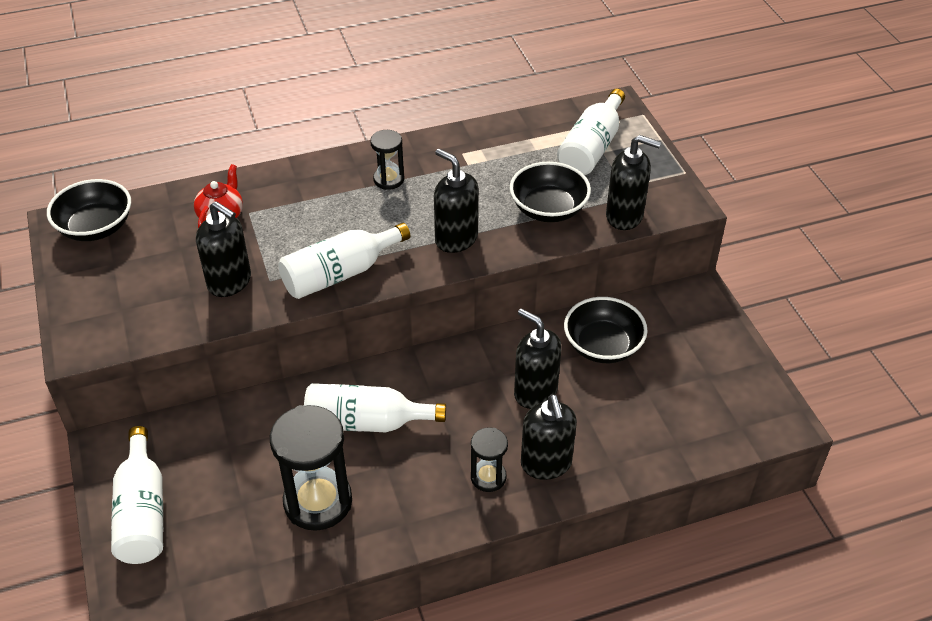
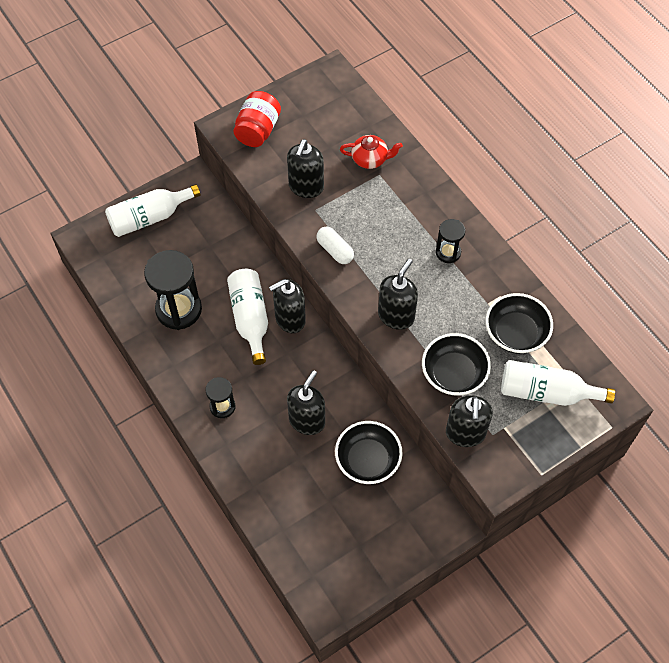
camera: 75 degrees right, 15 degrees up
(96, 227) = (333, 92): black bowl -> black bowl (515, 333)
(108, 313) = (258, 130): none -> red jar
(340, 274) = (335, 250): white bottle -> white capsule
(546, 464) = (243, 442): black soap dispenser -> black soap dispenser (290, 319)

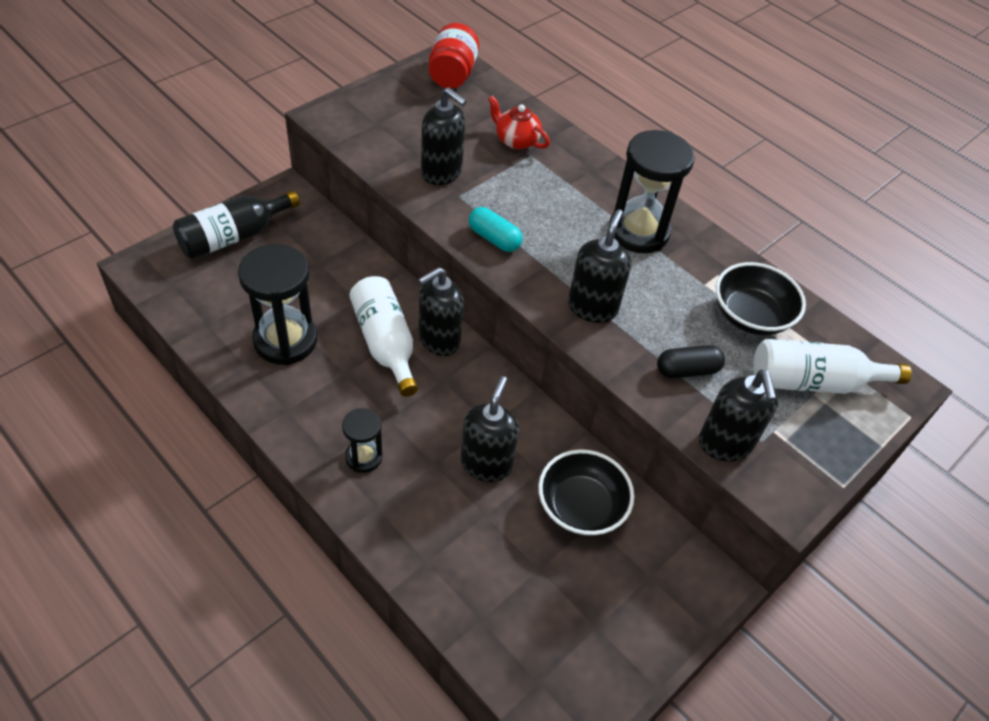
camera: 15 degrees left, 10 degrees down
(150, 217) = (234, 236): white bottle -> black bottle
(258, 130) = (369, 117): red jar -> red jar (452, 74)
(306, 187) = (442, 173): black soap dispenser -> black soap dispenser turned 60 degrees counterclockwise
(335, 250) = (494, 238): white capsule -> turquoise capsule
(370, 159) = (516, 140): red teapot -> red teapot turned 135 degrees counterclockwise
(448, 252) = (638, 232): black hourglass -> black hourglass, size x1.88
(453, 374) = (687, 370): black bowl -> black capsule

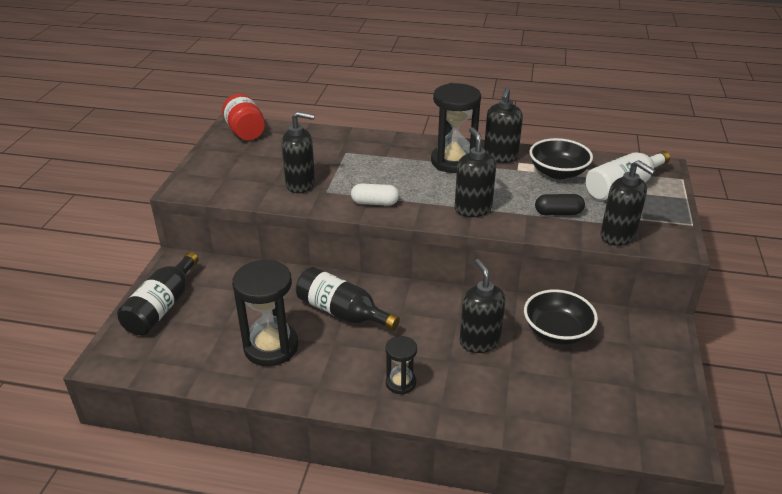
camera: 30 degrees left, 15 degrees down
(385, 343) = (342, 312): white bottle -> black bottle
(439, 340) = (374, 292): black soap dispenser -> black soap dispenser (500, 157)
(494, 238) = (375, 203): turquoise capsule -> white capsule
(516, 140) = (327, 149): red teapot -> none
(687, 370) = (558, 213): black capsule -> black capsule turned 45 degrees clockwise

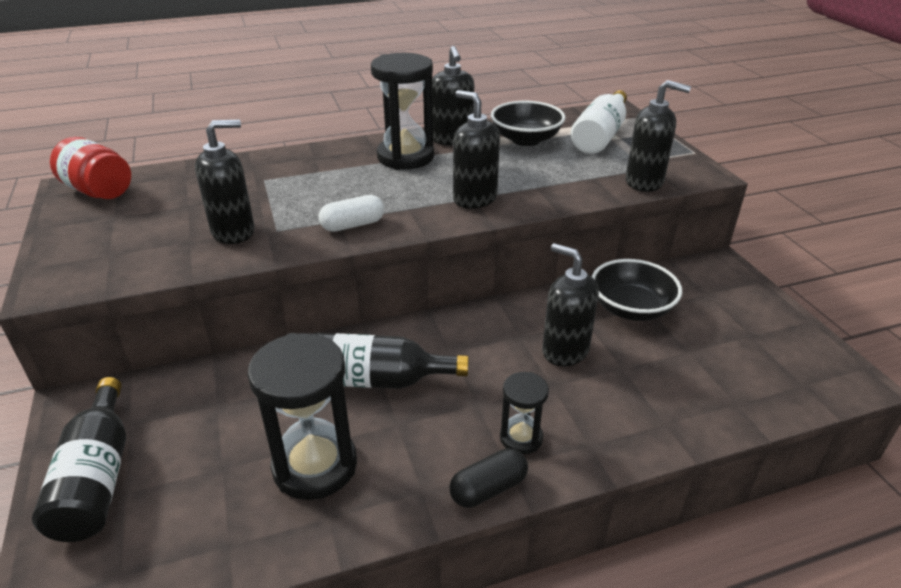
camera: 30 degrees left, 0 degrees up
(558, 213) = (566, 177): black capsule -> black capsule (488, 488)

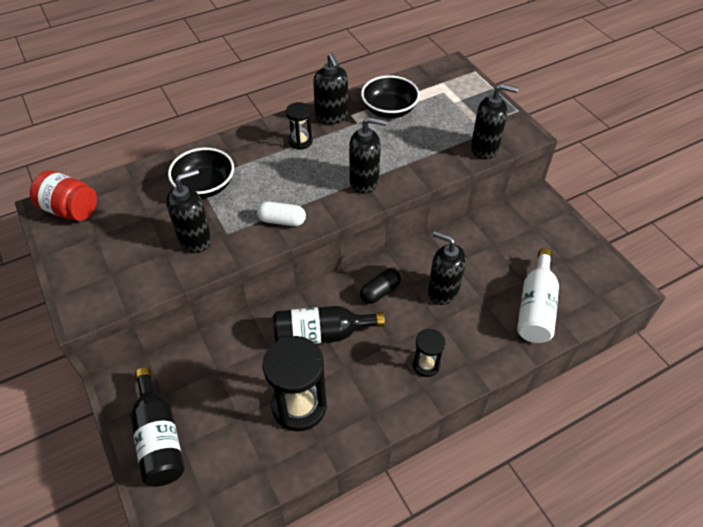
camera: 10 degrees left, 15 degrees up
(353, 225) = (282, 221): white capsule -> white capsule turned 45 degrees clockwise
(405, 157) = (300, 141): black hourglass -> black hourglass, size x0.53
(474, 199) = (364, 181): black soap dispenser -> black soap dispenser turned 150 degrees clockwise
(488, 488) = (413, 404): black capsule -> black capsule (380, 292)
(600, 136) = (445, 99): white bottle -> white bottle (535, 307)
(631, 308) = (482, 248): black bowl -> black bowl (205, 186)

